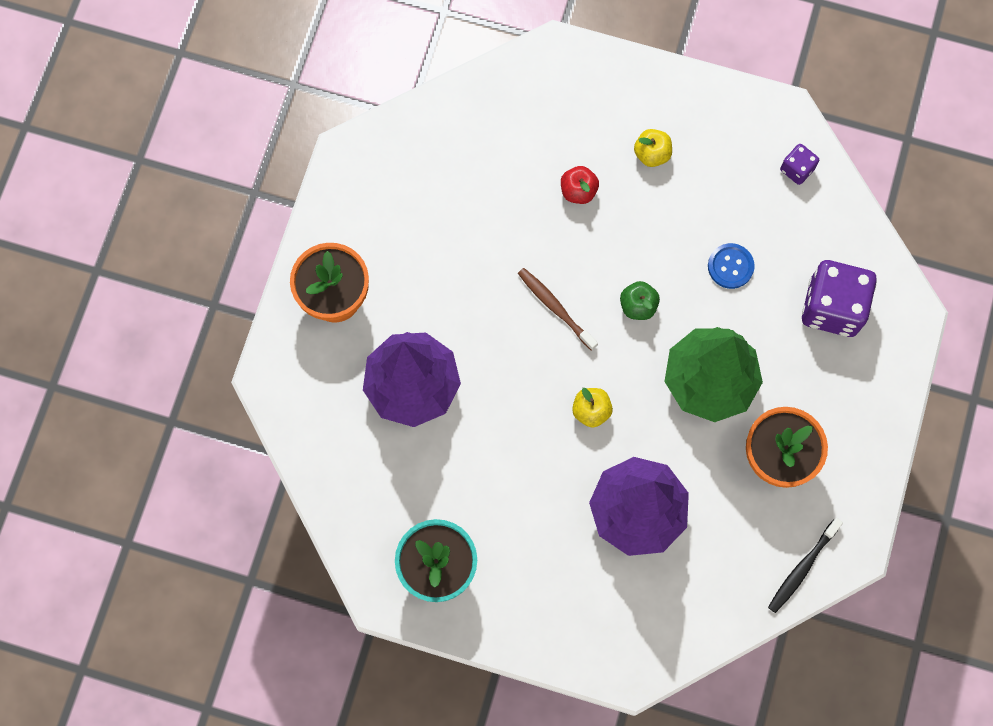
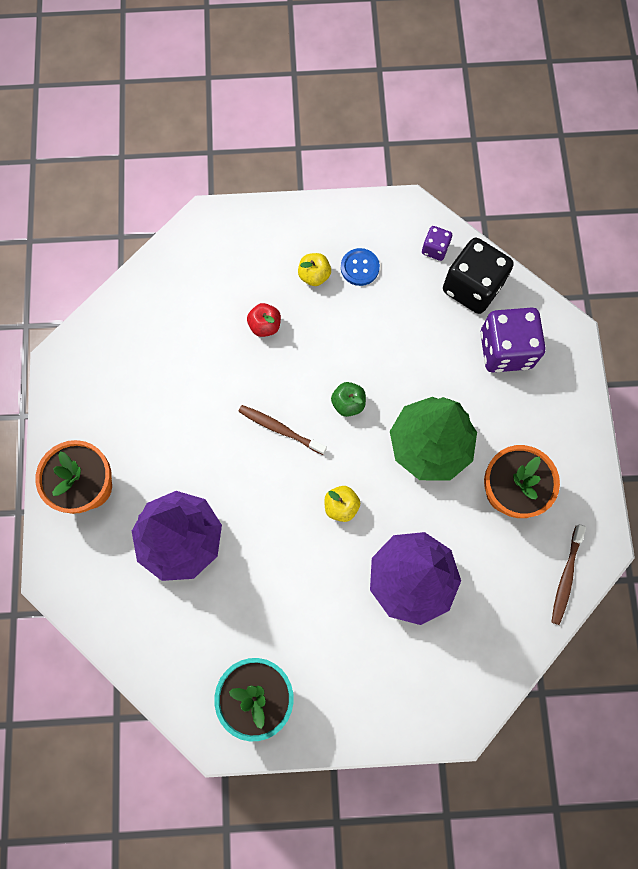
camera: 20 degrees left, 0 degrees up
(730, 266) = (411, 345): blue button -> blue button (360, 267)
(802, 568) = (566, 577): black toothbrush -> brown toothbrush
(822, 226) = (472, 287): none -> black dice

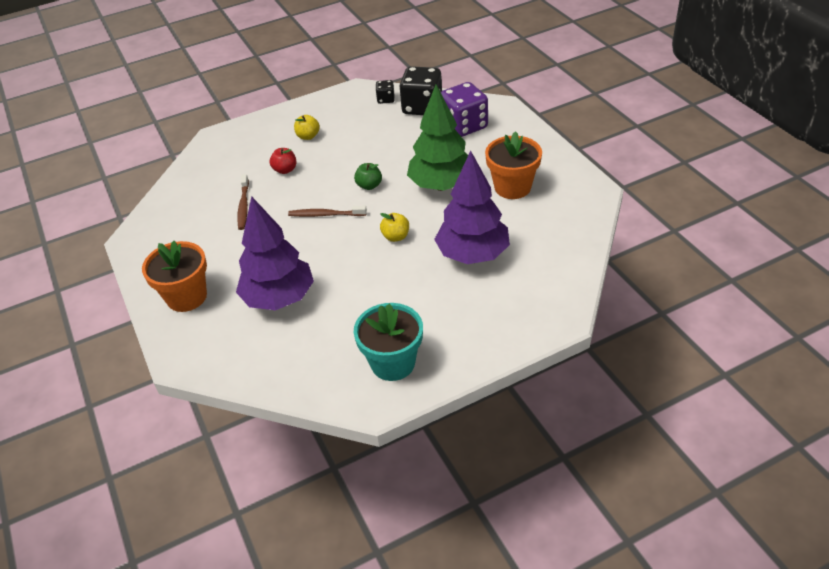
camera: 20 degrees left, 30 degrees down
(360, 267) = (338, 123): blue button -> none
(435, 249) = (386, 99): purple dice -> black dice
(566, 577) = (583, 213): brown toothbrush -> brown toothbrush (243, 206)

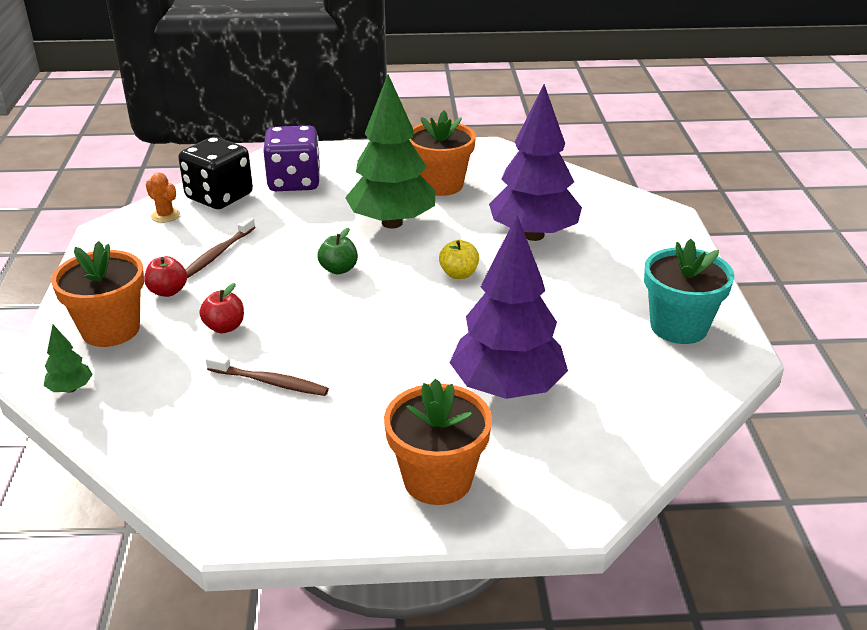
camera: 70 degrees left, 10 degrees down
(210, 147) = (71, 389): none -> green tree
(263, 135) = (111, 330): none -> orange flower pot
(308, 136) = (168, 291): yellow apple -> red apple
(325, 215) = (364, 315): brown toothbrush -> brown toothbrush (218, 253)
(386, 99) = (165, 215): black dice -> orange cactus

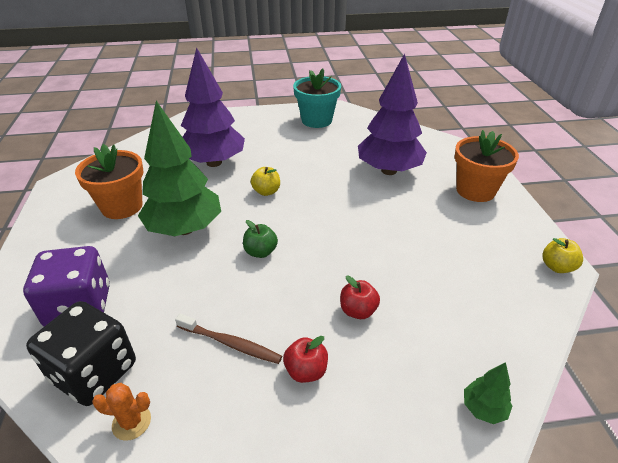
camera: 95 degrees left, 5 degrees up
(111, 330) = (382, 405): orange flower pot -> none
(165, 215) = (131, 422): orange cactus -> orange cactus turned 60 degrees clockwise
(228, 518) = (557, 267): none -> yellow apple
(270, 382) = (420, 269): brown toothbrush -> none

